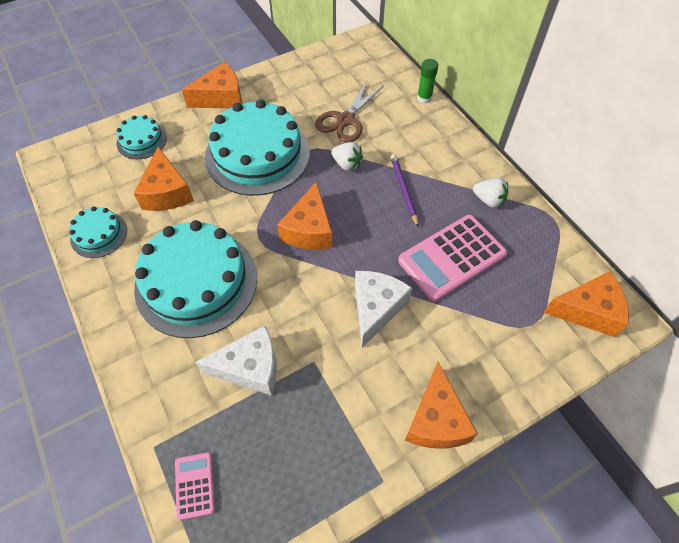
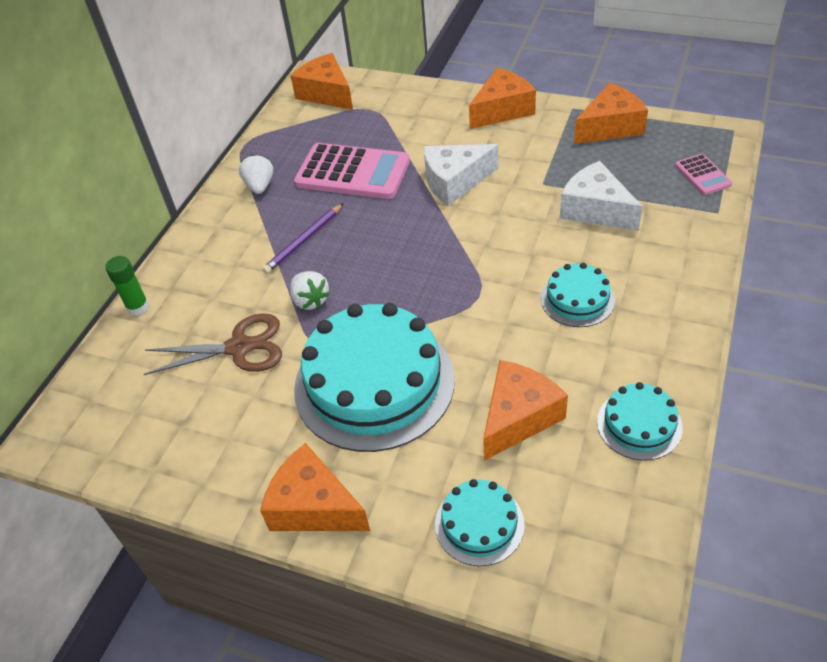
camera: 125 degrees left, 10 degrees down
(195, 485) = (702, 175): pink calculator -> pink calculator turned 60 degrees counterclockwise
(196, 282) = (577, 299): turquoise cake -> turquoise cake, size x0.48
(309, 229) = (426, 269): orange cheese -> orange cheese (610, 127)
(347, 164) = (310, 300): white strawberry -> white strawberry turned 150 degrees clockwise

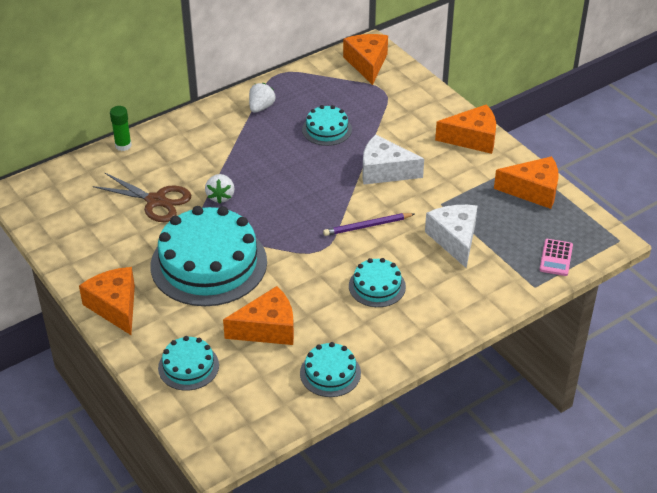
camera: 30 degrees right, 5 degrees down
(304, 241) = (253, 158): purple pencil -> purple pencil (367, 226)
(352, 172) = (327, 129): pink calculator -> turquoise cake

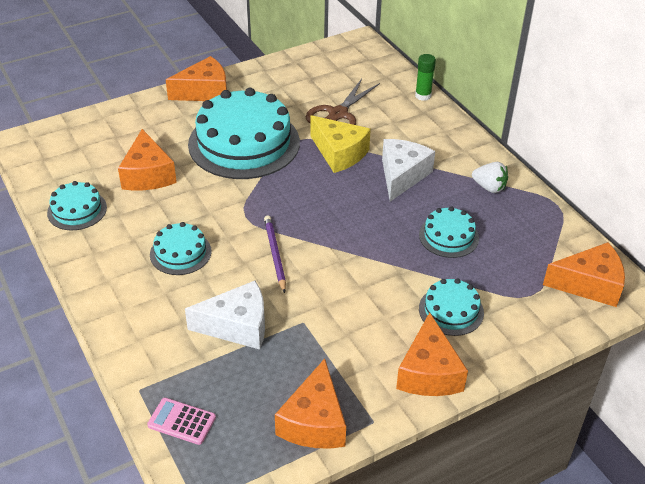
camera: 95 degrees right, 0 degrees up
(188, 366) = (120, 128): turquoise cake -> turquoise cake (451, 310)
(220, 196) = (339, 153): white strawberry -> yellow cheese
(384, 171) = (368, 278): white cheese -> white cheese (402, 176)

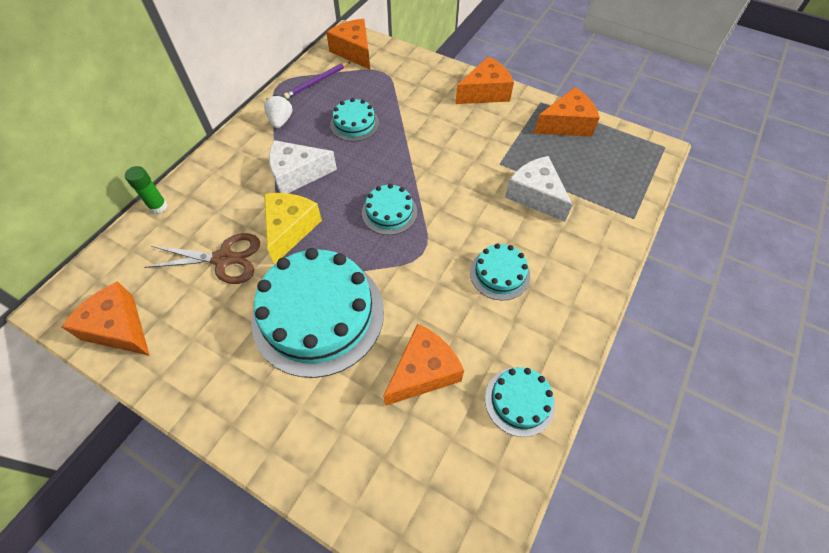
camera: 120 degrees left, 15 degrees up
(182, 421) = (630, 182): pink calculator -> none
(204, 92) = (239, 416): orange cheese -> orange cheese (119, 328)
(274, 254) = (450, 210): purple pencil -> purple pencil (317, 82)
(451, 310) = (427, 100): turquoise cake -> turquoise cake (389, 212)

